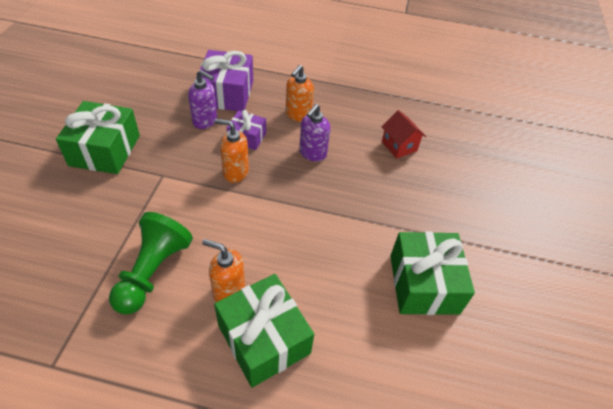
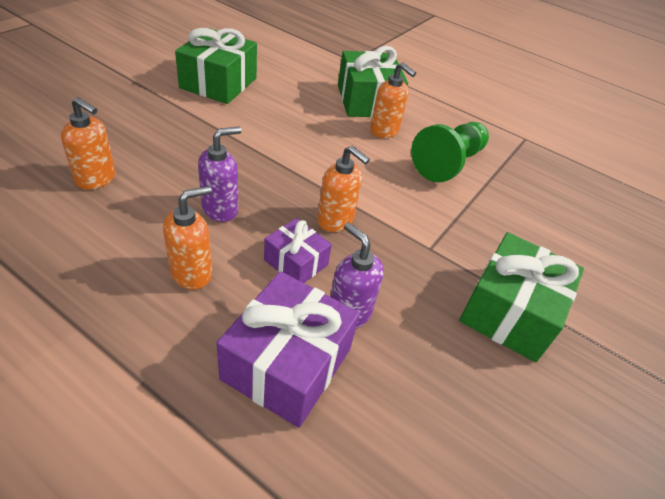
camera: 160 degrees left, 5 degrees down
(399, 146) = (96, 179): red house -> orange soap dispenser

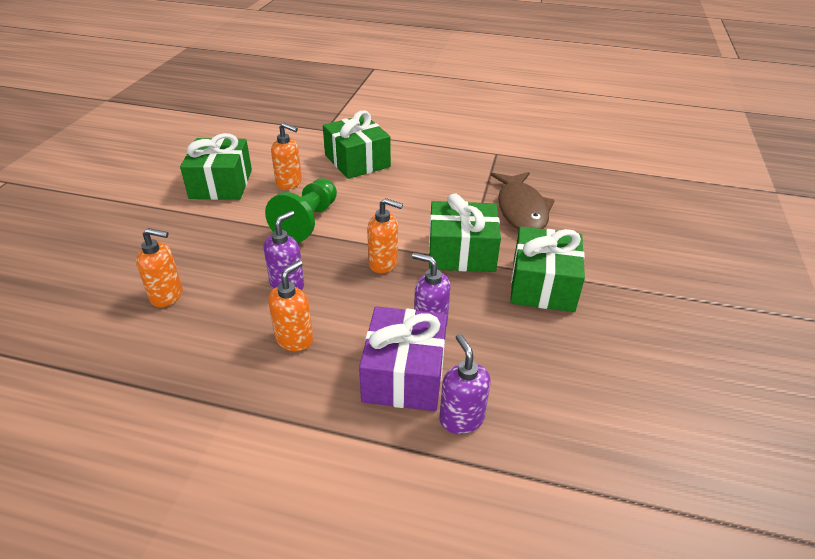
camera: 15 degrees left, 5 degrees down
(296, 262) = (370, 304): purple gift -> none
(324, 451) = (461, 419): none -> purple soap dispenser
(384, 131) = (384, 181): orange soap dispenser -> orange soap dispenser (289, 183)
(430, 238) = (461, 252): none -> green gift
(448, 163) = (447, 191): green pawn -> green pawn (307, 222)
(525, 211) = (521, 209): none -> brown fish

